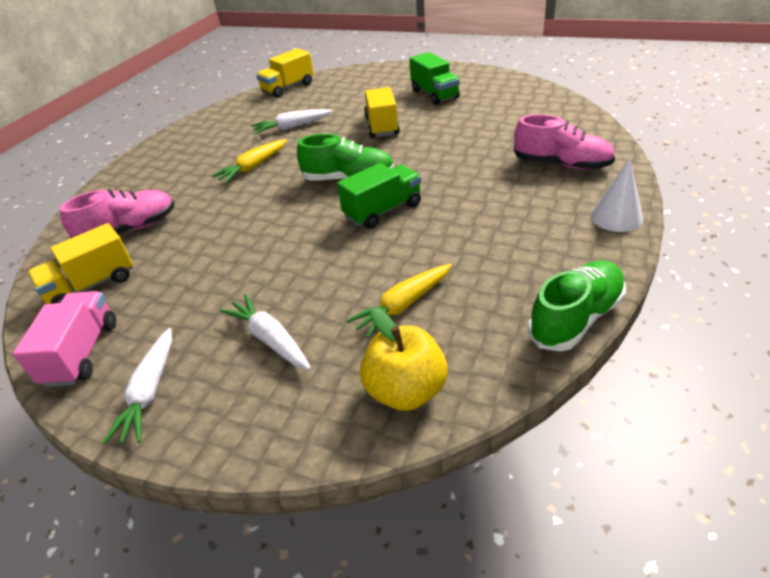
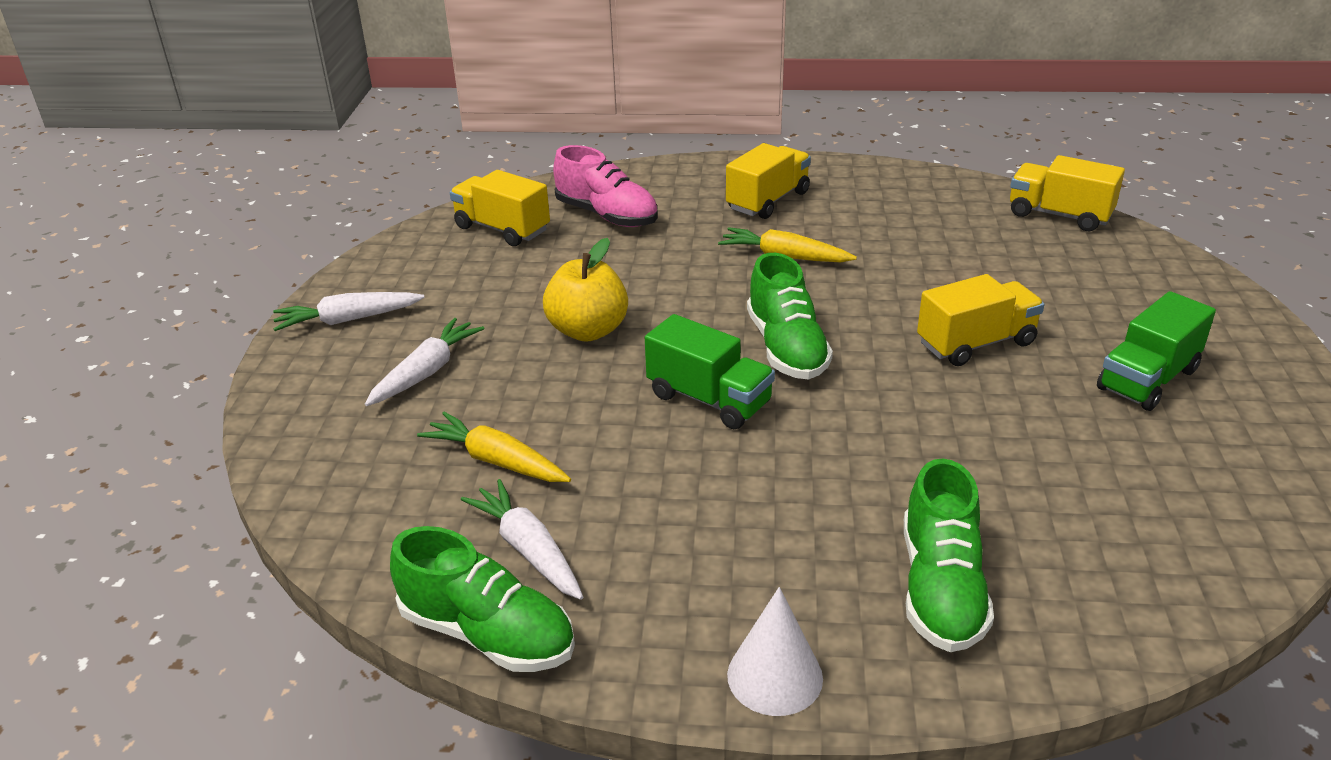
camera: 70 degrees right, 5 degrees down
(82, 353) = (400, 262): pink truck -> none
(183, 164) = (768, 201): none -> yellow truck
(292, 127) = (920, 256): white carrot -> white carrot (528, 549)
(405, 391) = (348, 491): yellow apple -> yellow apple (588, 330)
(561, 164) = (941, 588): pink shoe -> green shoe

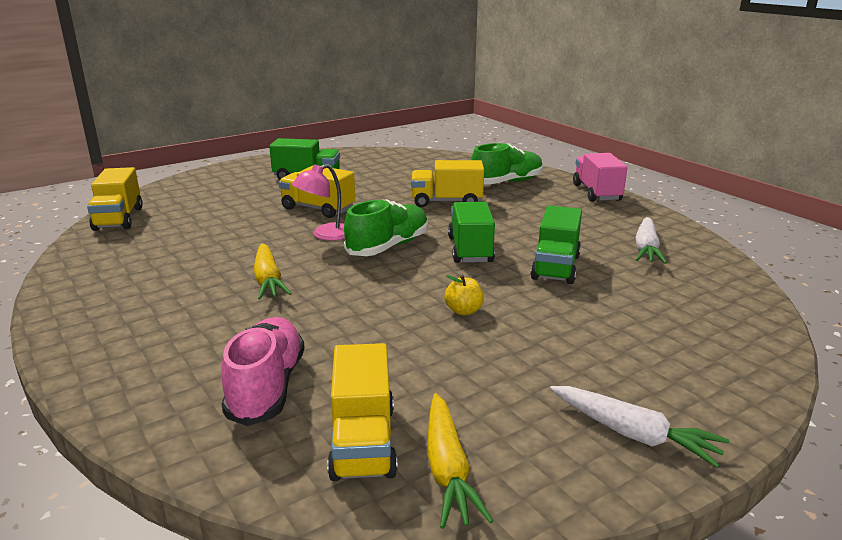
camera: 130 degrees left, 10 degrees down
(426, 372) = (609, 348): white carrot -> none
(488, 633) = (694, 238): green shoe -> none
(496, 461) = (621, 281): yellow carrot -> yellow carrot (448, 469)
(588, 330) = (464, 311): yellow apple -> yellow apple, size x0.53
(589, 436) = (555, 267): none -> green truck
(768, 201) = (164, 316): yellow truck -> yellow truck (446, 202)
(774, 676) = (596, 193): white cone -> pink truck
(870, 320) = (325, 235): none -> pink lamp

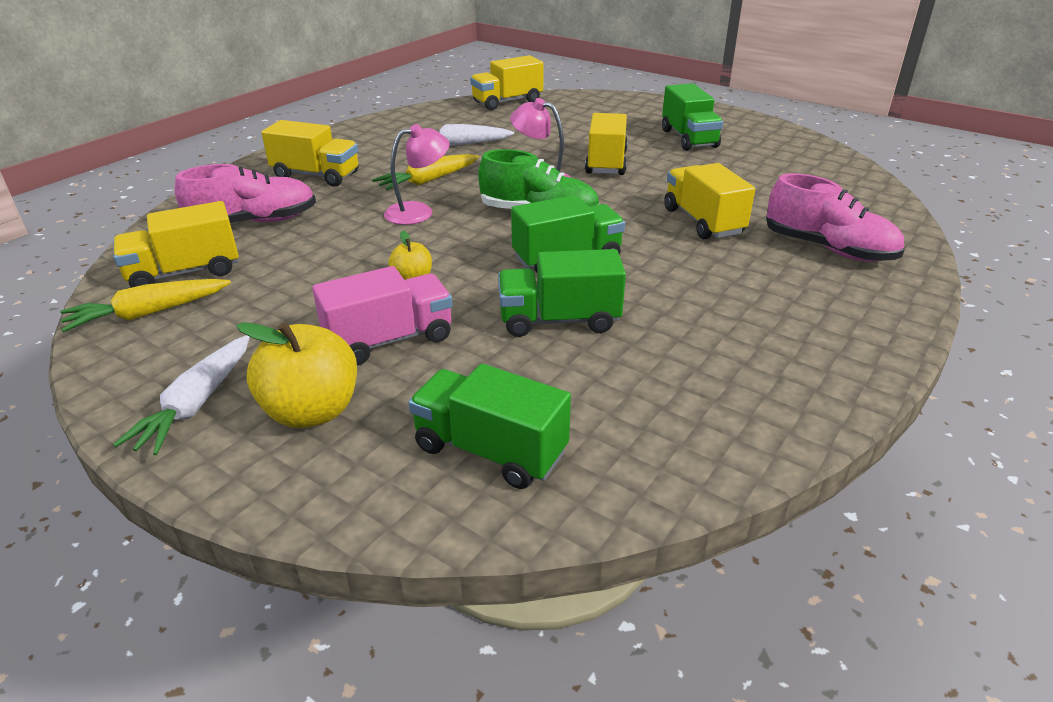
camera: 70 degrees right, 10 degrees up
(177, 338) = (316, 176): none -> yellow truck
(334, 293) = (419, 212): none -> pink lamp
(507, 182) = (828, 249): green shoe -> pink shoe
(596, 193) = (882, 327): pink truck -> pink truck (389, 340)
(646, 249) = (682, 390): white carrot -> white carrot (459, 144)
(652, 374) = (312, 411): none -> yellow apple
(702, 312) = (490, 450): none -> green truck

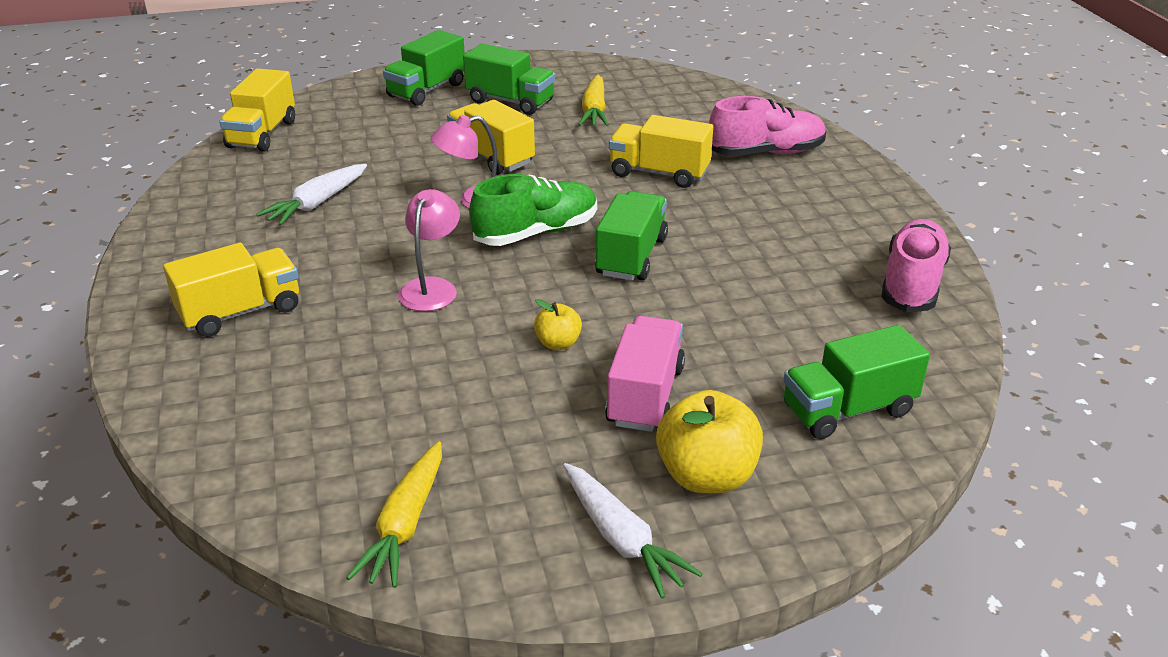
camera: 50 degrees left, 0 degrees up
(185, 273) = (346, 474): yellow truck -> none
(254, 222) = (293, 391): pink shoe -> pink shoe (912, 284)
(428, 181) = (372, 255): yellow carrot -> yellow carrot (594, 111)
(559, 320) = (718, 304): green truck -> green truck (426, 90)

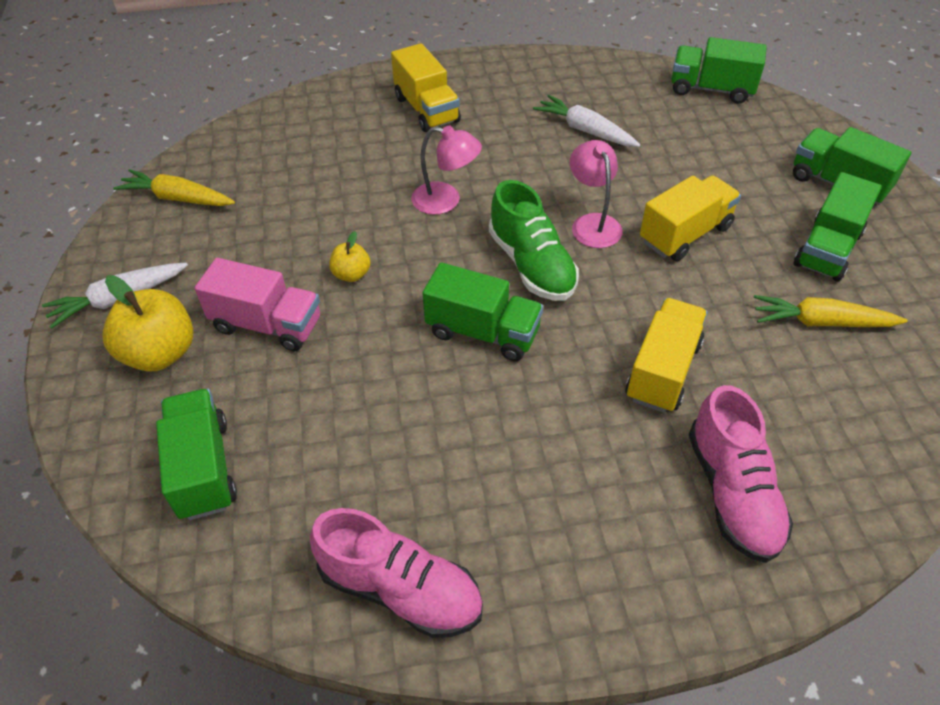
camera: 95 degrees right, 15 degrees up
(262, 134) = (711, 89): yellow truck -> green truck

